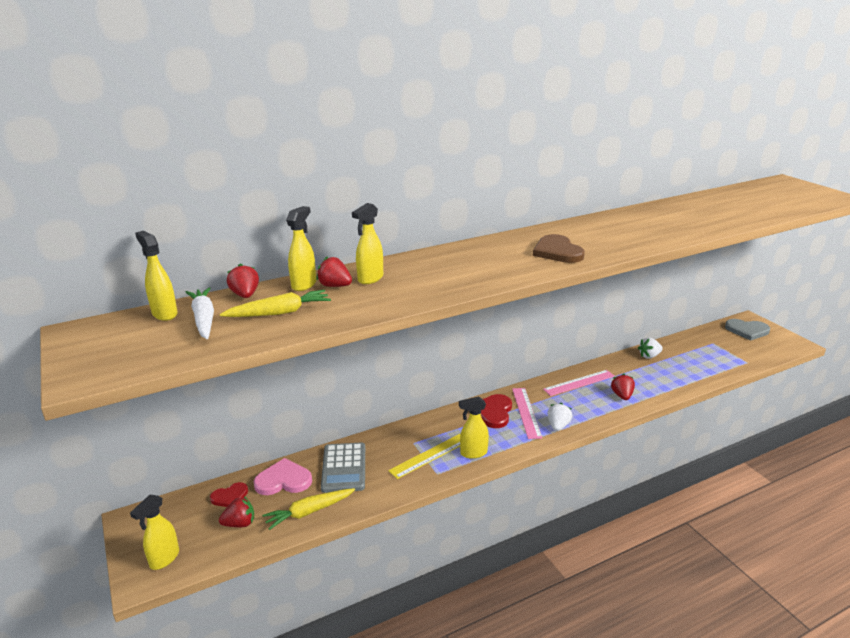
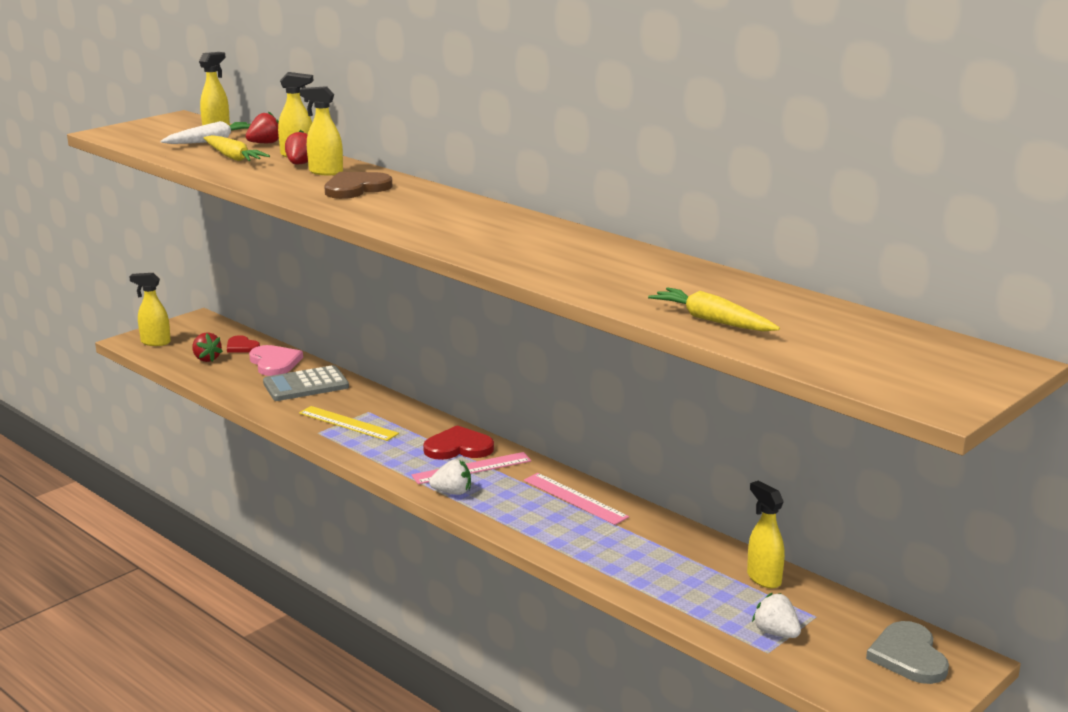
camera: 70 degrees right, 5 degrees down
(309, 512) = (232, 383): yellow carrot -> yellow carrot (712, 320)
(473, 453) = (365, 446): yellow spray bottle -> yellow spray bottle (763, 578)
(557, 252) = (458, 231): brown heart -> brown heart (356, 188)
(622, 395) = (561, 534): red strawberry -> none
(649, 356) = (707, 552): white strawberry -> white strawberry (776, 633)

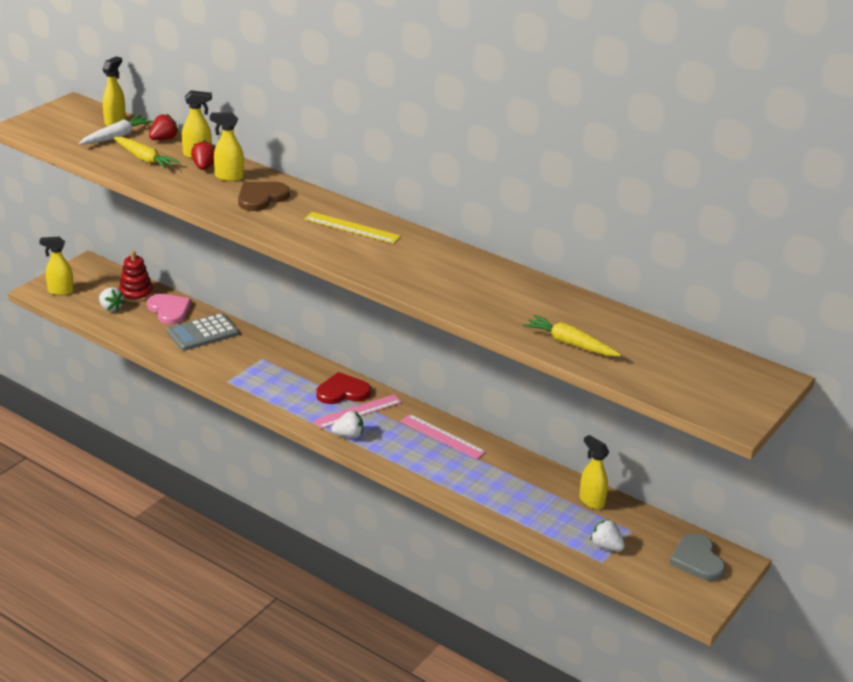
camera: 10 degrees left, 10 degrees up
(206, 359) = (111, 308): red strawberry -> white strawberry
(241, 346) = (136, 293): red heart -> red stacking toy
(348, 423) = (249, 371): yellow ruler -> yellow ruler (352, 228)

